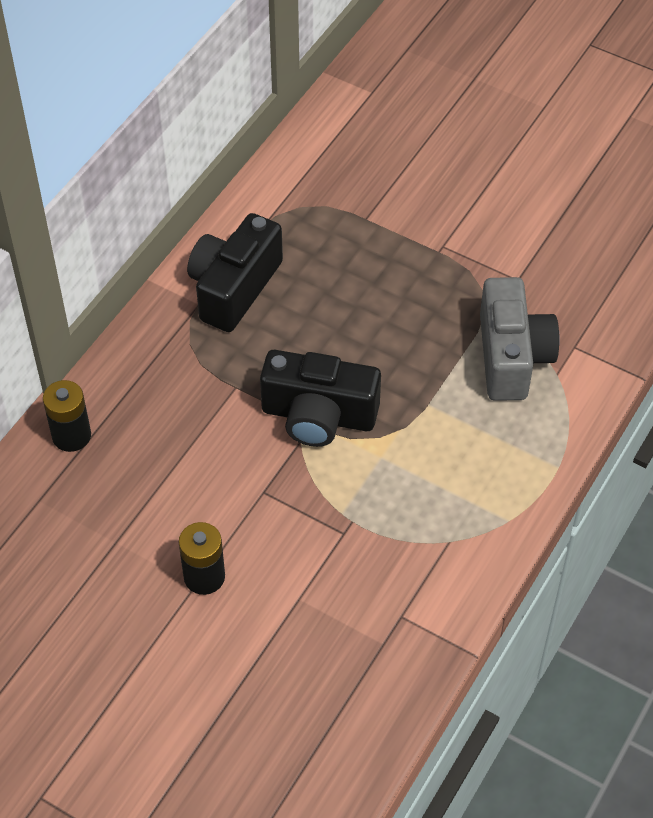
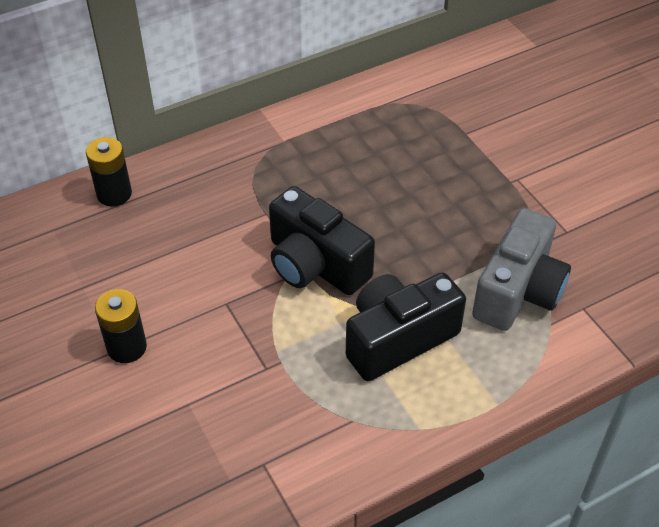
camera: 30 degrees right, 5 degrees down
(234, 288) = (320, 141): black camera -> black camera (398, 339)

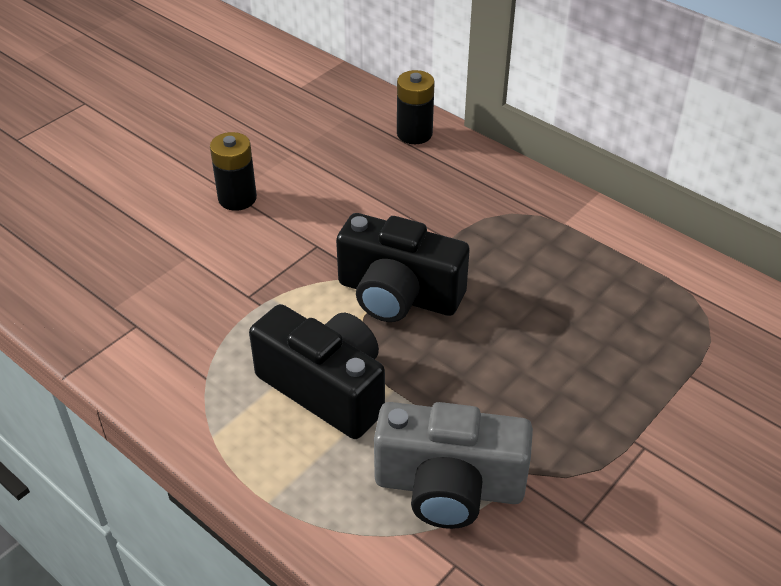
camera: 70 degrees right, 5 degrees down
(315, 264) = (398, 295): black camera -> black camera turned 90 degrees counterclockwise

